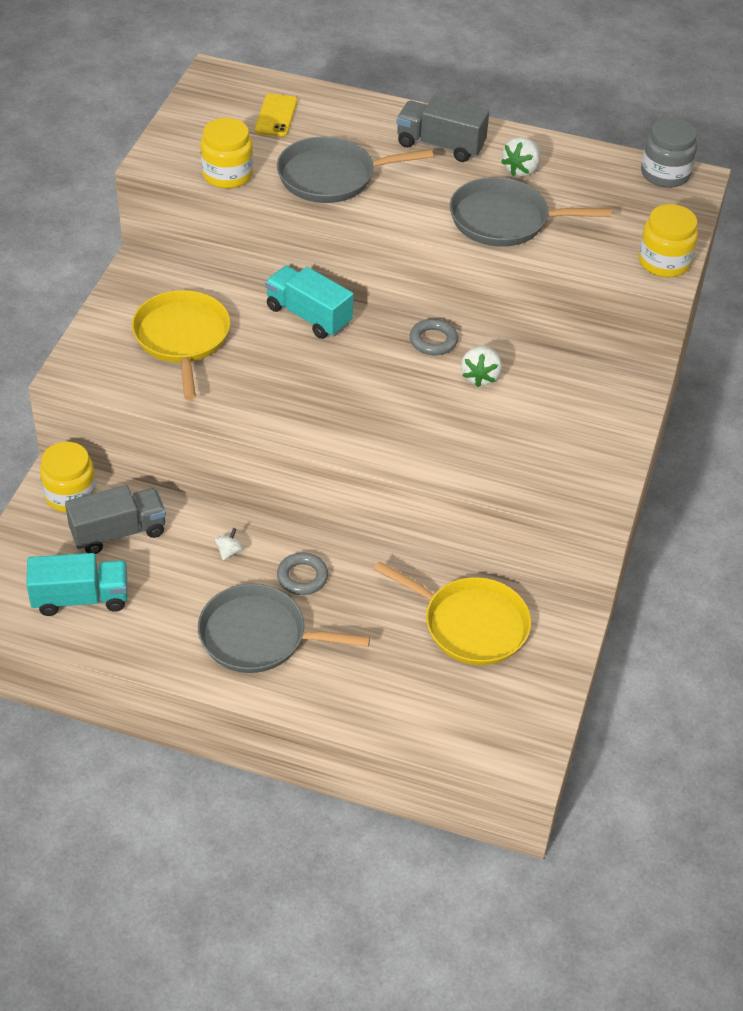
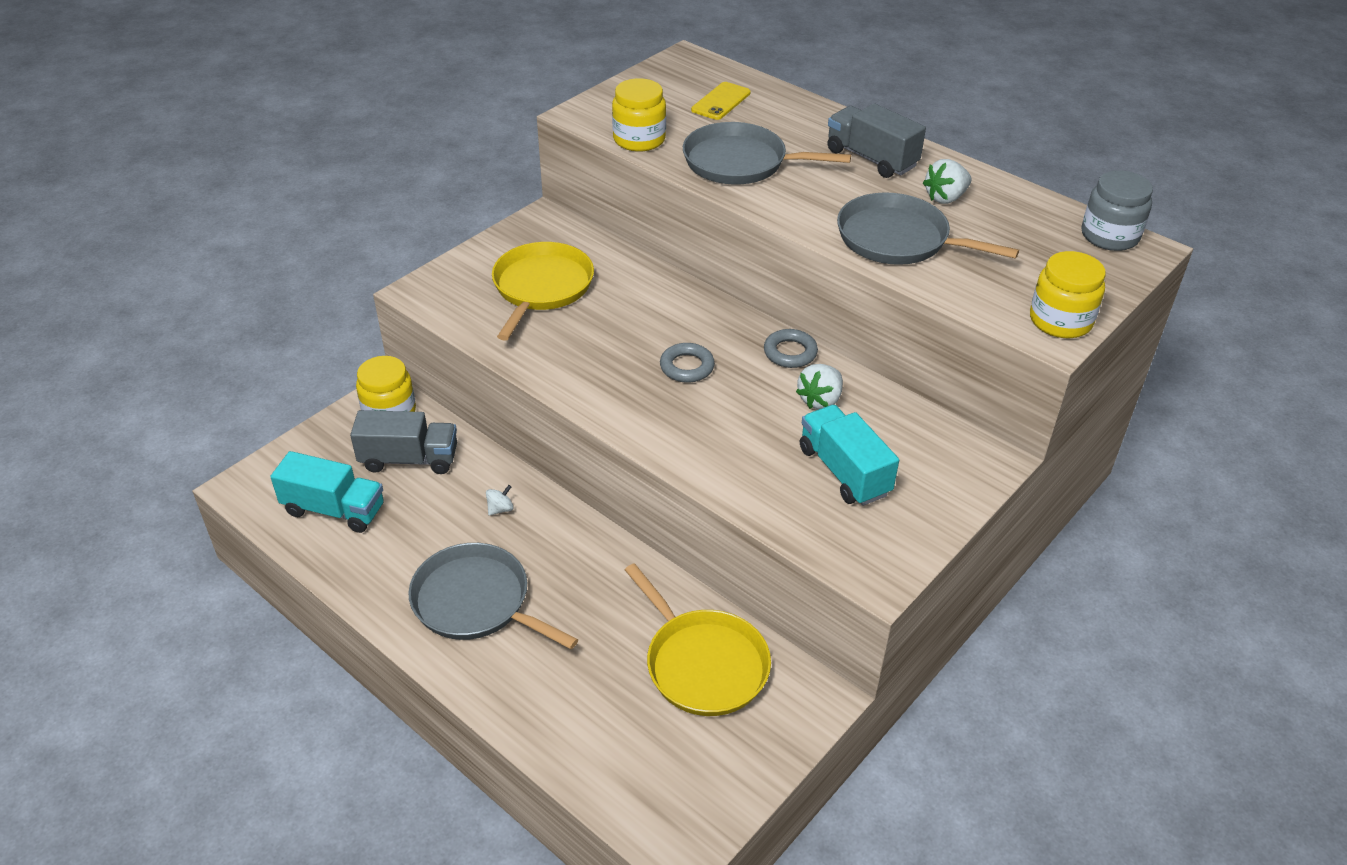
camera: 25 degrees right, 5 degrees down
(302, 577) = (556, 556): grey ring -> grey ring (687, 367)
(308, 316) = (676, 298): turquoise truck -> turquoise truck (844, 471)

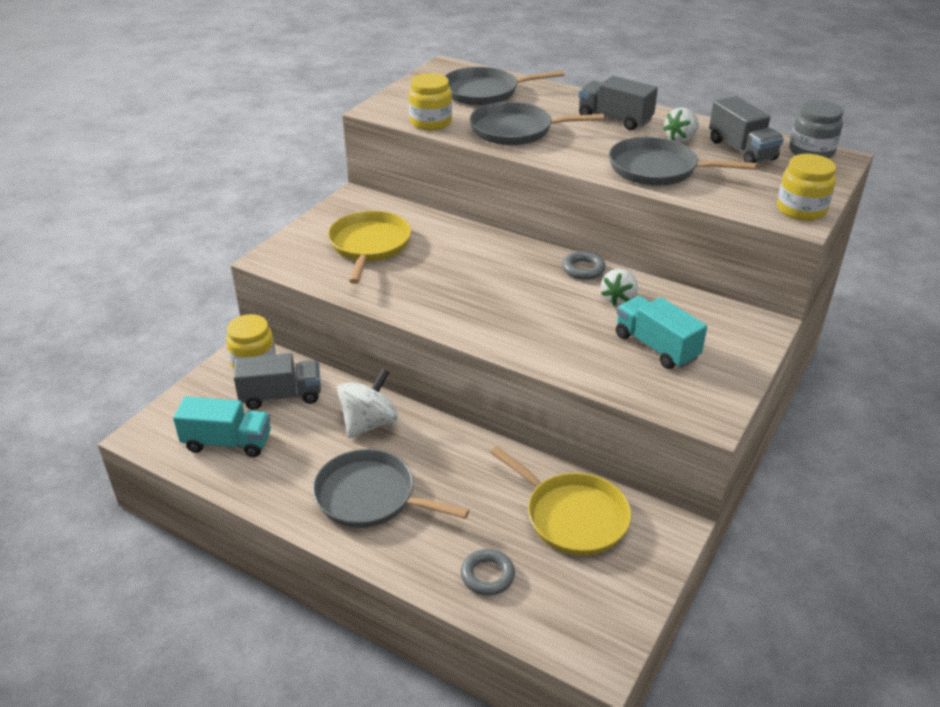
camera: 10 degrees left, 5 degrees down
(500, 509) = (369, 423): white spinning top -> white spinning top, size x2.46
(687, 367) = (506, 288): grey ring -> grey ring (487, 575)
(721, 101) = (484, 92): yellow phone -> grey pan
(1018, 223) = (741, 150): none -> grey truck

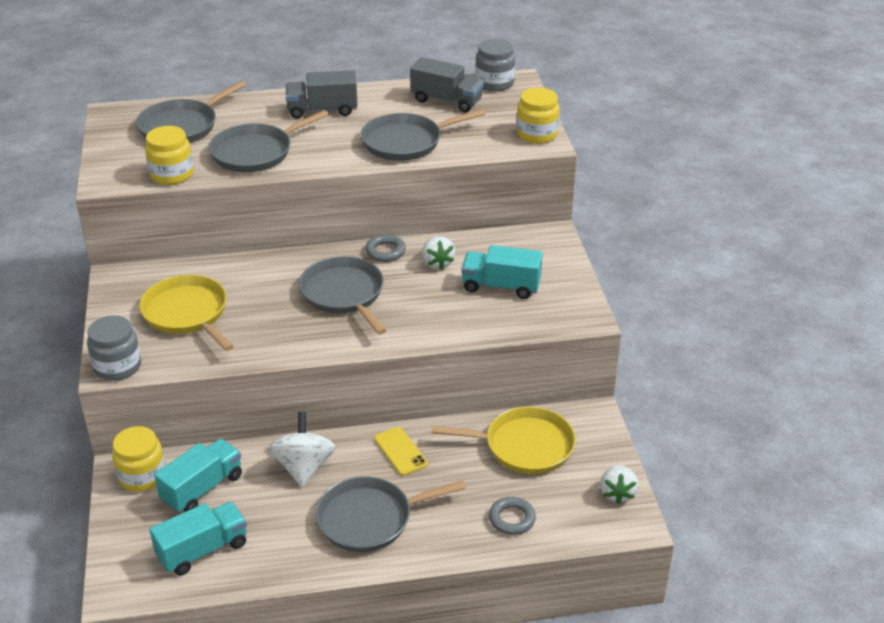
camera: 40 degrees left, 0 degrees up
(276, 260) = (117, 366): none -> grey jar
(281, 396) = (202, 488): grey truck -> turquoise truck
(458, 456) = (400, 451): none -> yellow phone
(506, 287) = (344, 294): none -> grey pan
(681, 139) = (393, 108): white strawberry -> white strawberry (617, 493)

